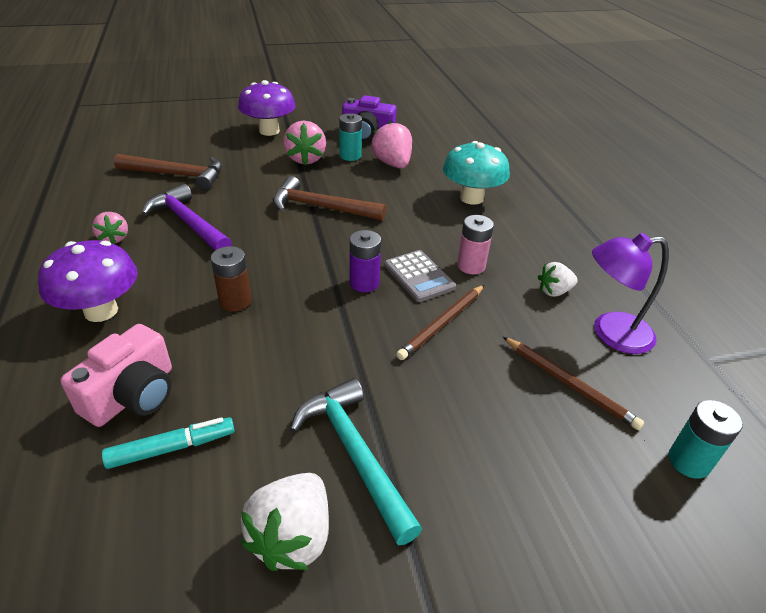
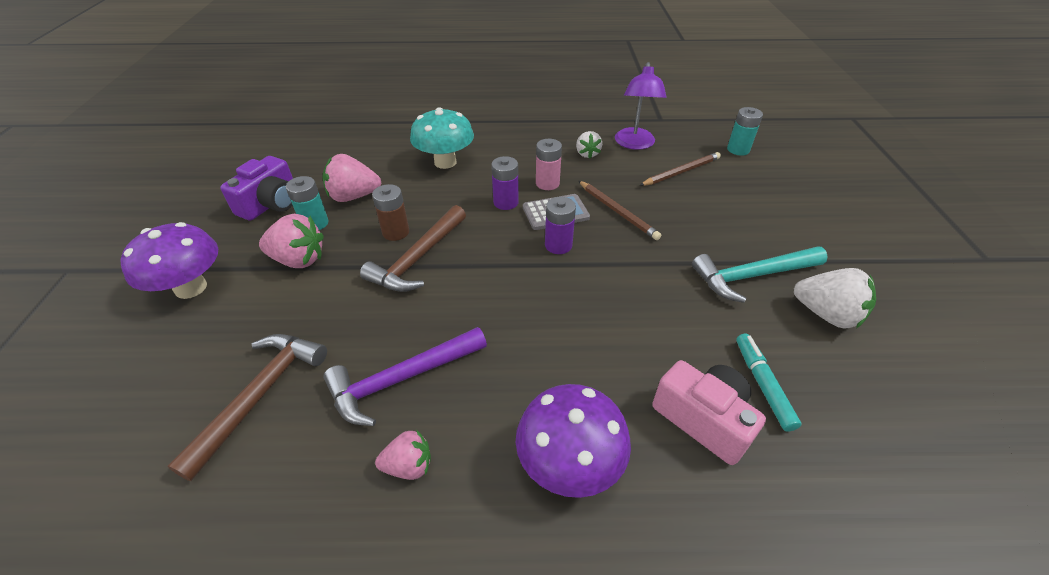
camera: 75 degrees left, 5 degrees up
(235, 301) = (570, 337): brown battery -> brown battery (396, 232)
(422, 242) = (506, 202): none -> purple battery

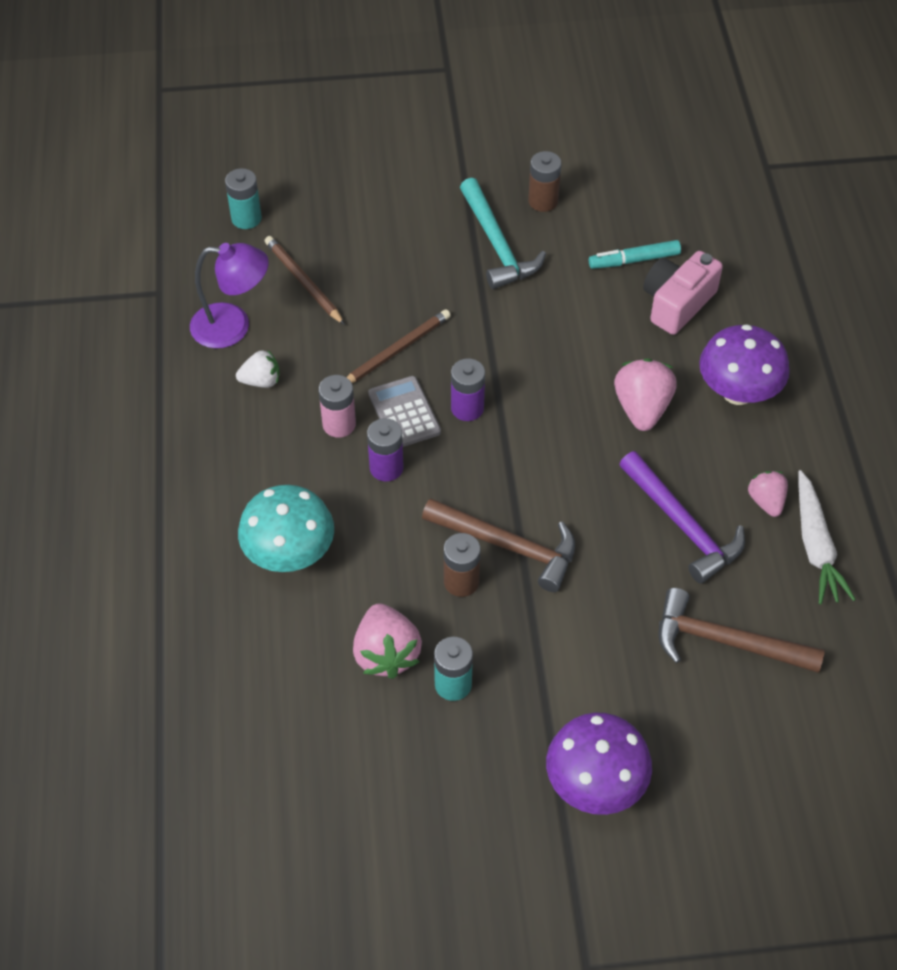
camera: 95 degrees left, 10 degrees up
(271, 204) = (413, 760): purple camera -> none
(299, 260) = (528, 678): pink strawberry -> pink strawberry (642, 408)
(332, 510) = (815, 546): none -> white carrot
(826, 314) = (543, 201): white strawberry -> brown battery

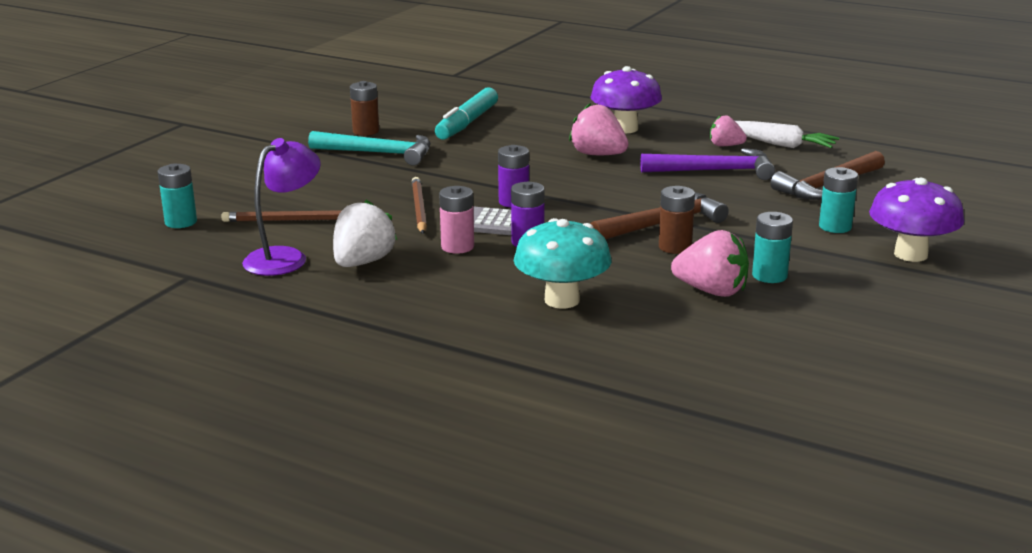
camera: 55 degrees left, 30 degrees down
(261, 381) = (363, 262): white strawberry -> white strawberry, size x1.62
(615, 692) = (835, 227): none -> turquoise battery
(634, 260) = (467, 123): turquoise marker -> turquoise marker, size x1.54
(677, 303) = (524, 123): pink camera -> none

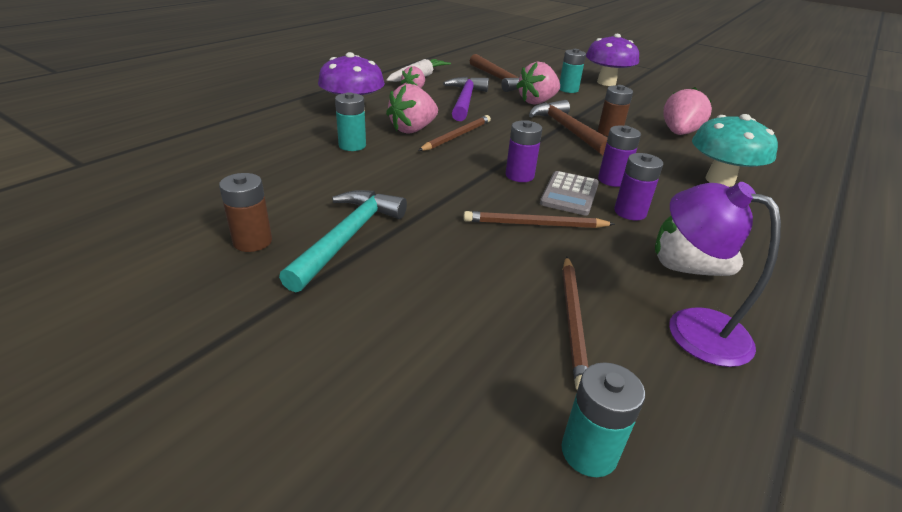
camera: 85 degrees left, 10 degrees up
(457, 247) = (630, 212): pink battery -> purple battery
(467, 123) = (278, 174): turquoise marker -> none
(596, 173) = (456, 136): none -> brown pencil
(753, 208) = (537, 102): none -> pink strawberry
(769, 276) = (648, 116): turquoise battery -> turquoise battery (352, 145)

